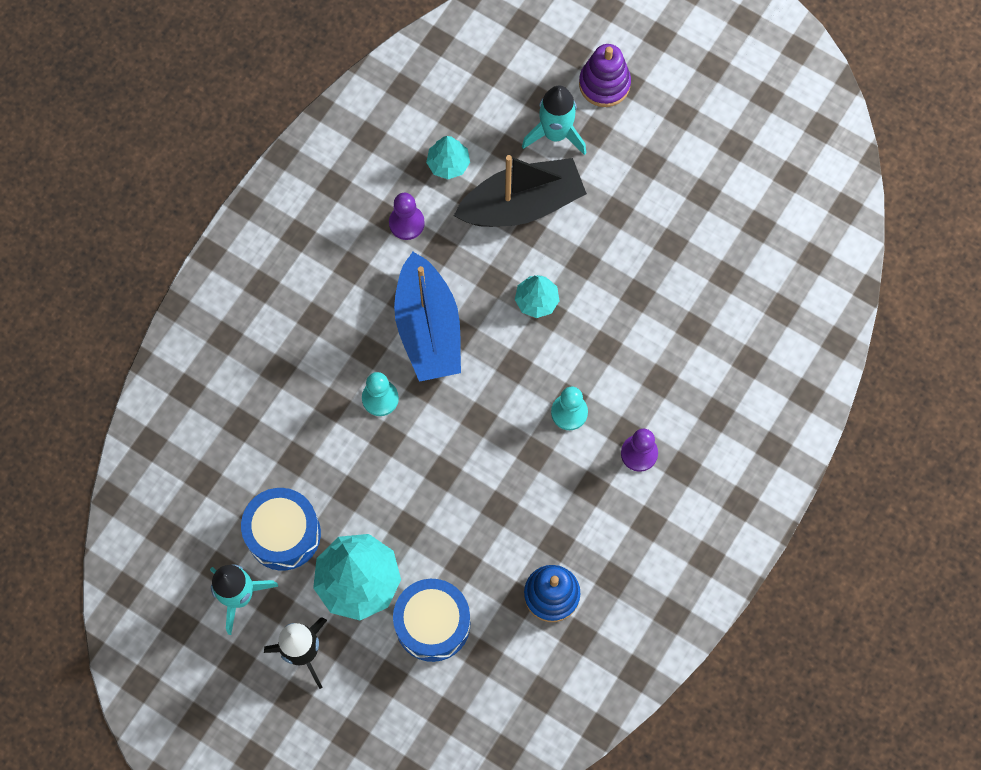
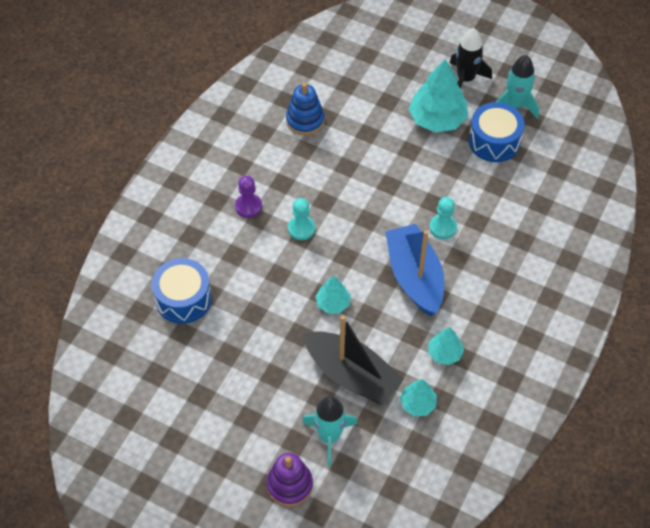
camera: 175 degrees right, 15 degrees down
(406, 223) = (444, 353): purple pawn -> turquoise tree
(432, 624) = (383, 99): blue drum -> blue drum (183, 299)
(522, 204) = (352, 375): black boat -> black boat turned 120 degrees counterclockwise

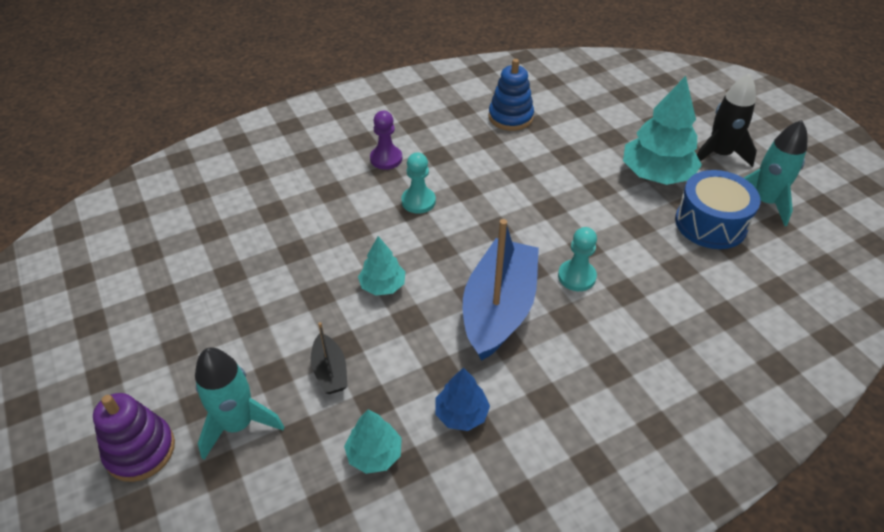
camera: 35 degrees right, 10 degrees down
(183, 299) = (244, 203): blue drum -> none
(352, 375) = (330, 371): black boat -> black boat, size x0.46
(444, 353) = (461, 414): turquoise tree -> blue tree

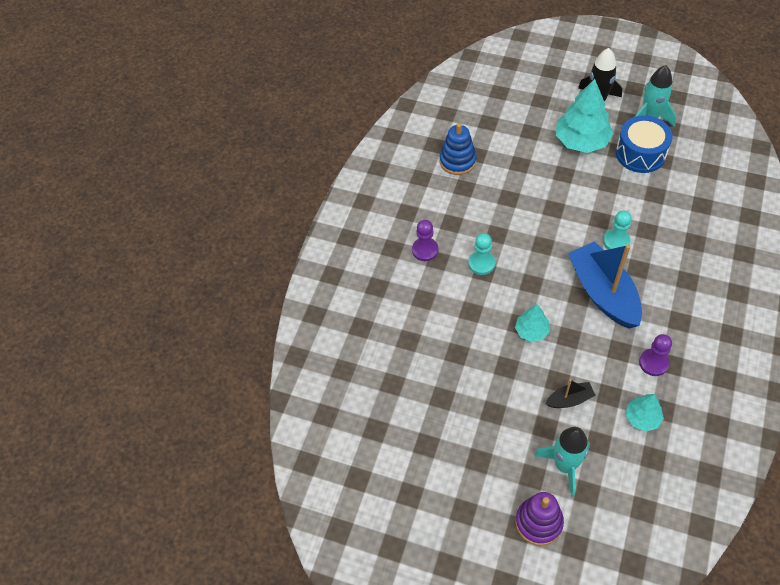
camera: 40 degrees left, 10 degrees up
(330, 371) = (569, 399): black boat -> black boat turned 45 degrees counterclockwise
(461, 414) = (653, 363): blue tree -> purple pawn

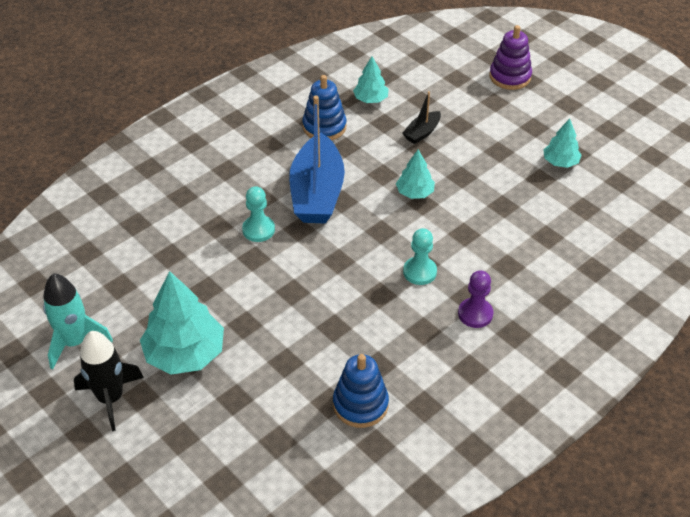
camera: 155 degrees left, 10 degrees down
(435, 426) = (560, 162): none -> turquoise tree
(564, 465) = (462, 97): turquoise rocket -> none
(569, 399) = (422, 133): black boat -> black boat turned 60 degrees counterclockwise
(640, 153) = (135, 305): blue drum -> none
(653, 363) = (324, 127): purple pawn -> blue stacking toy

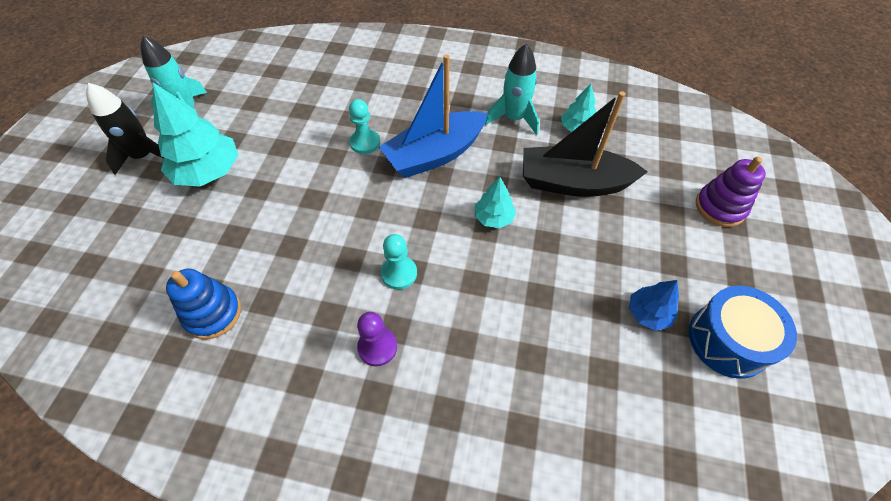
camera: 55 degrees right, 10 degrees up
(324, 127) = (514, 118): blue stacking toy -> turquoise rocket
(422, 133) = (573, 183): black boat -> black boat, size x2.18
(560, 162) = (648, 313): turquoise tree -> blue tree
(606, 139) = (728, 340): none -> blue drum

